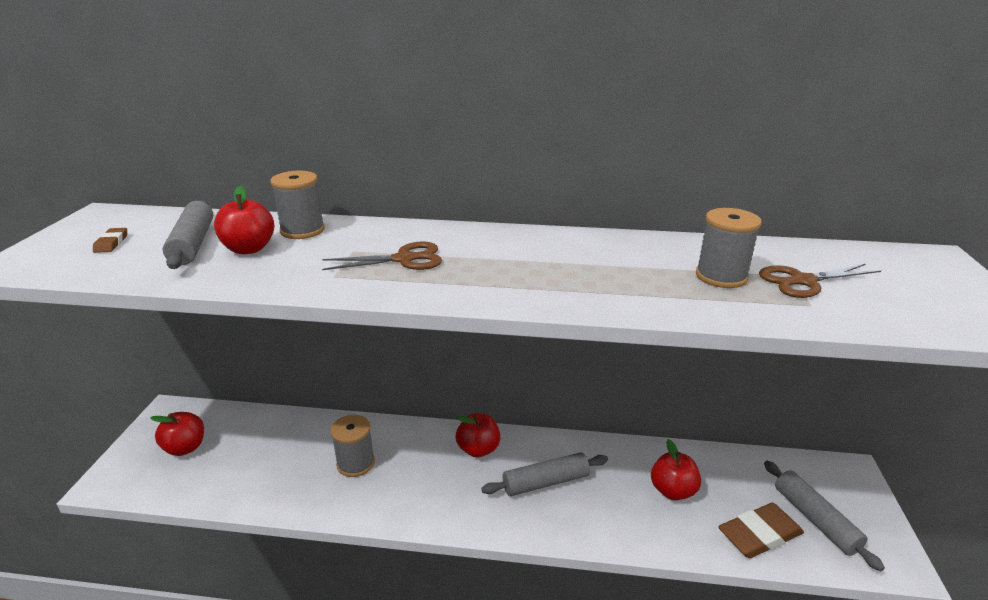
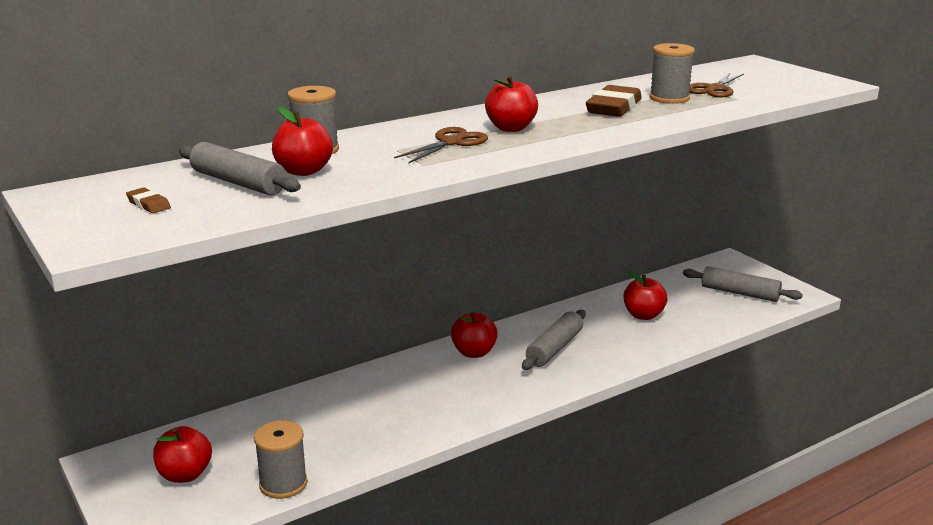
camera: 40 degrees left, 5 degrees down
(355, 463) = (384, 406): grey spool -> grey spool (283, 484)
(484, 260) = (510, 128): none -> red apple
(759, 535) = (720, 314): brown eraser -> brown eraser (614, 107)

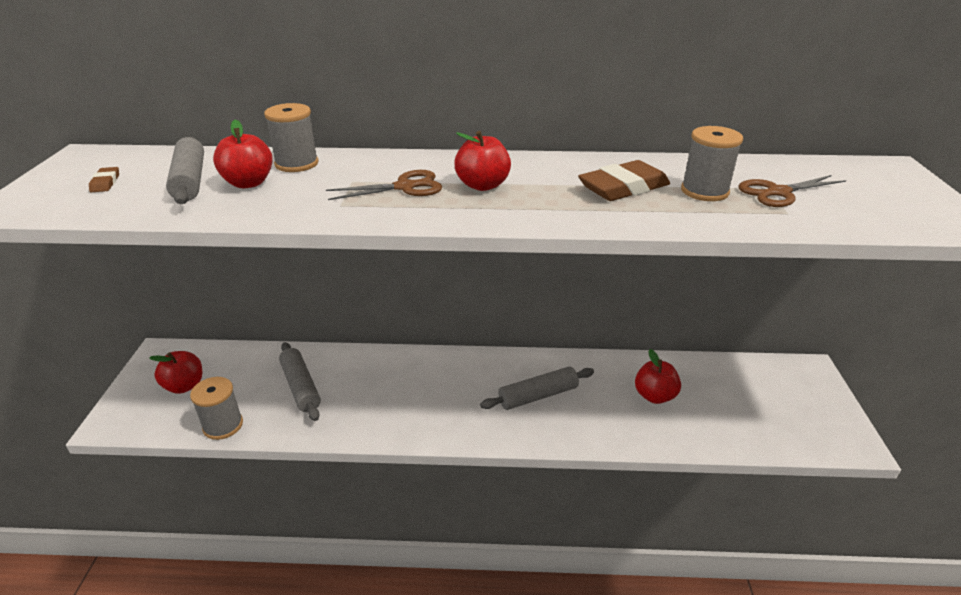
camera: 35 degrees right, 10 degrees up
(474, 352) = (471, 370): red apple -> none
(740, 293) = (782, 412): grey rolling pin -> grey rolling pin (301, 387)

